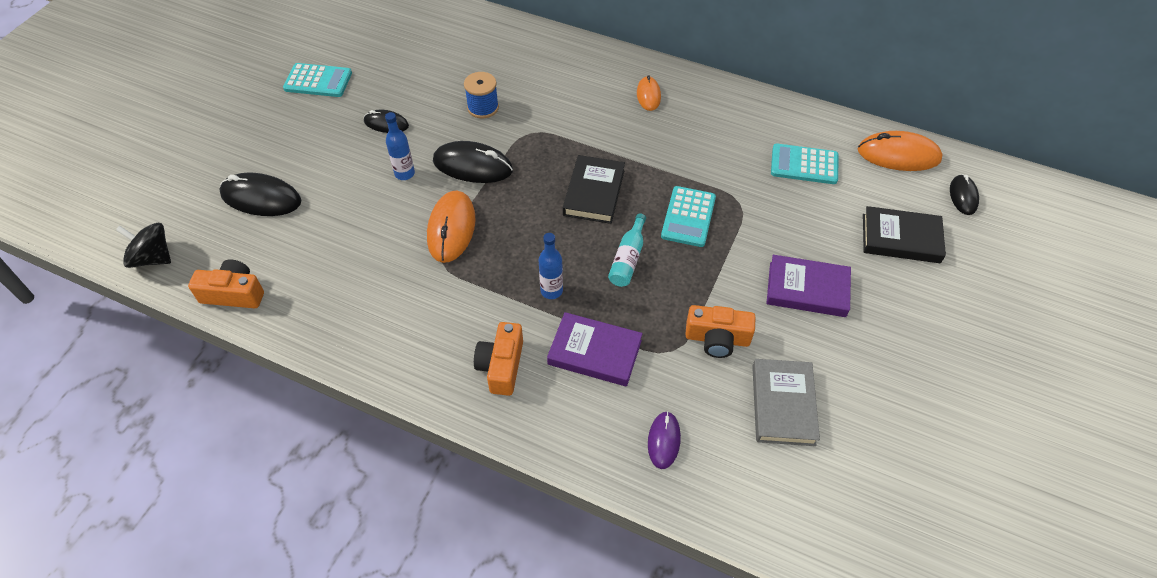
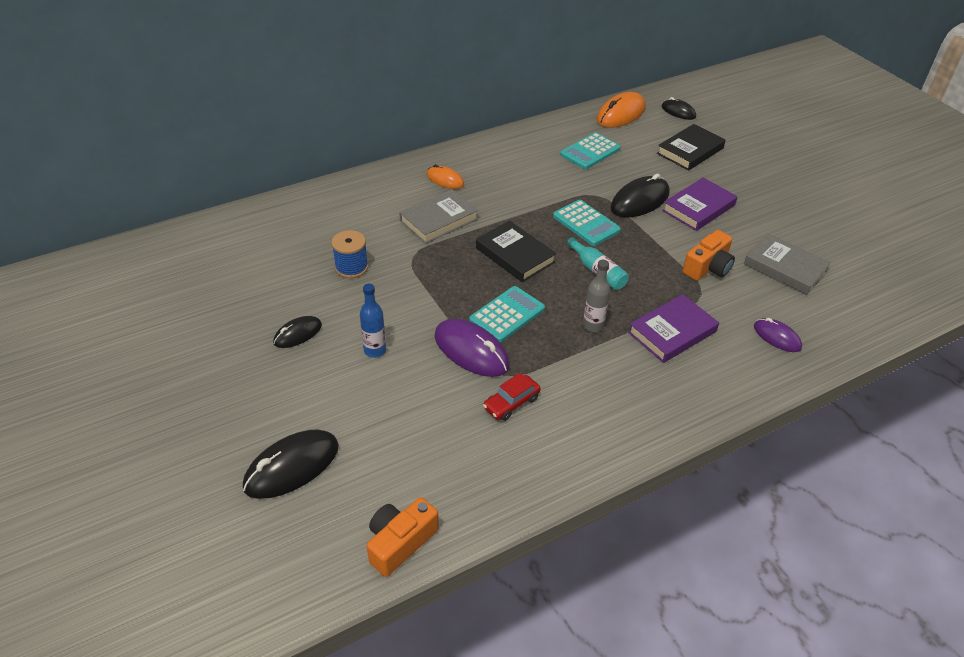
camera: 55 degrees left, 10 degrees down
(153, 258) = (279, 597): black spinning top -> none
(318, 81) = (179, 354): turquoise calculator -> turquoise calculator (507, 314)
(414, 284) = (511, 403): none -> red car
(451, 228) = (471, 351): orange mouse -> purple mouse
(473, 166) = (413, 305): black mouse -> black mouse (639, 201)
(501, 366) = (644, 389): orange camera -> none
(551, 291) = (593, 325): blue bottle -> grey bottle
(590, 122) = (439, 220): none -> grey book

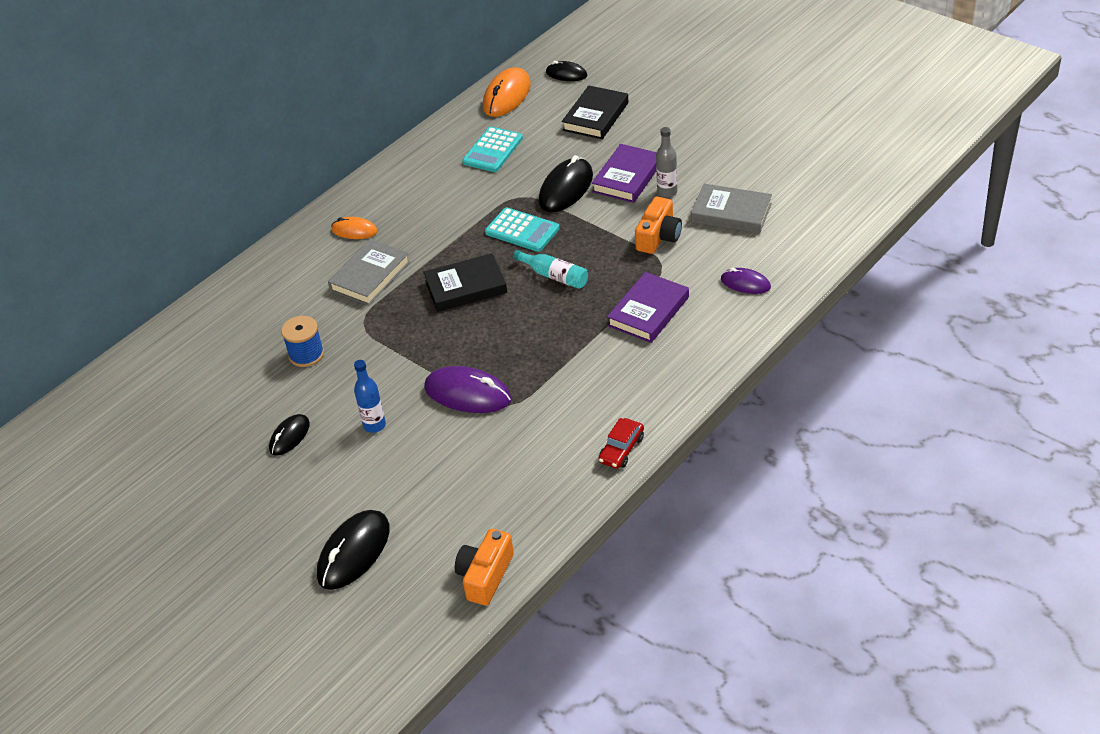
camera: 15 degrees left, 0 degrees up
(507, 314) = (485, 348): turquoise calculator -> none
(511, 403) = (528, 427): red car -> red car (621, 449)
(515, 255) = (466, 287): black book -> black book turned 45 degrees counterclockwise
(593, 325) = (572, 330): grey bottle -> grey bottle (667, 192)

